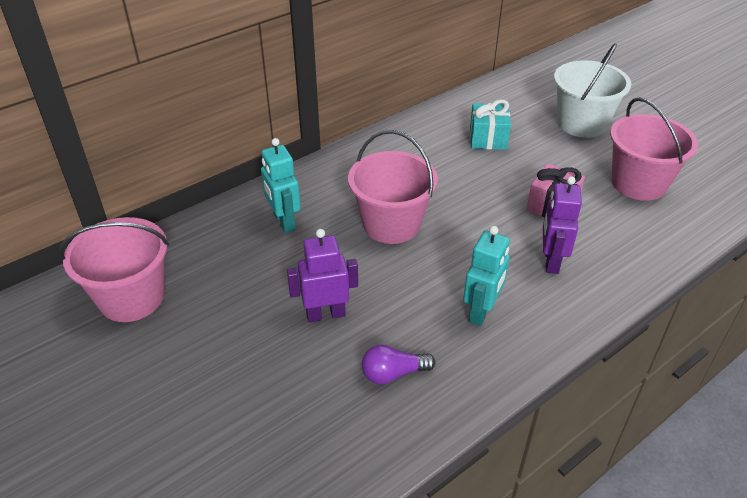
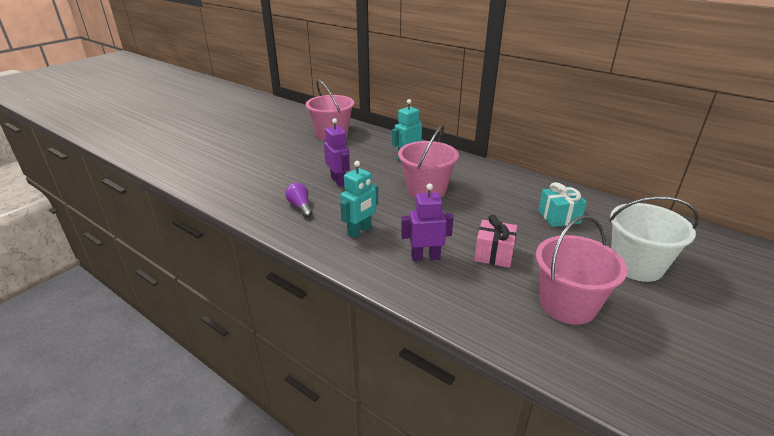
camera: 75 degrees right, 10 degrees down
(481, 312) = (360, 231): turquoise robot -> turquoise robot turned 60 degrees counterclockwise

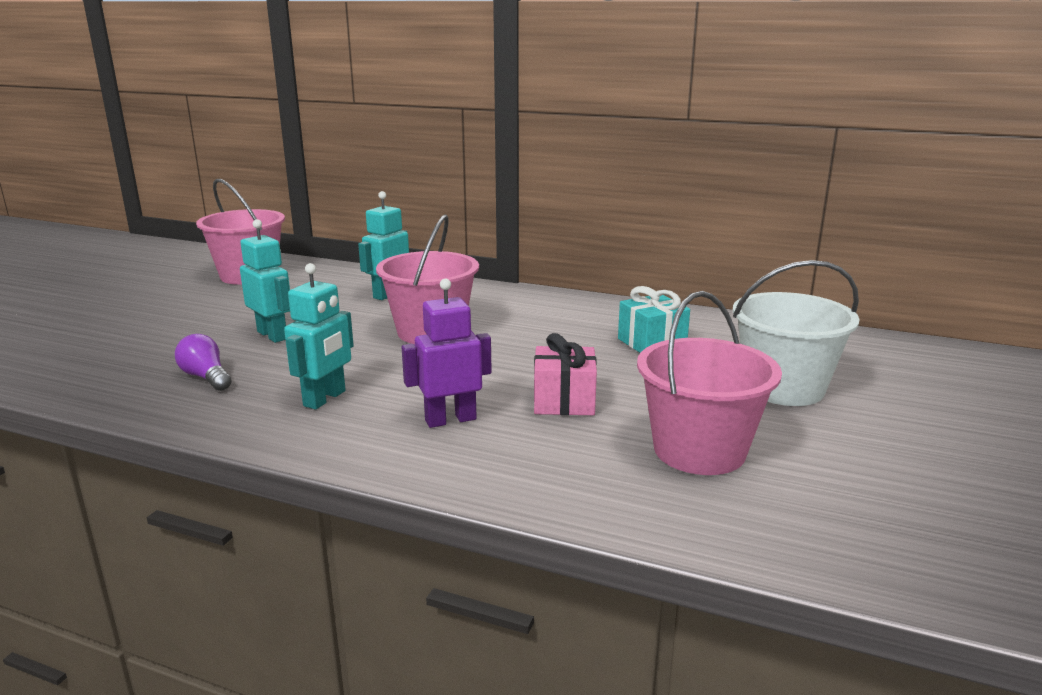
camera: 15 degrees left, 10 degrees down
(338, 181) = (272, 335): purple robot -> turquoise robot

